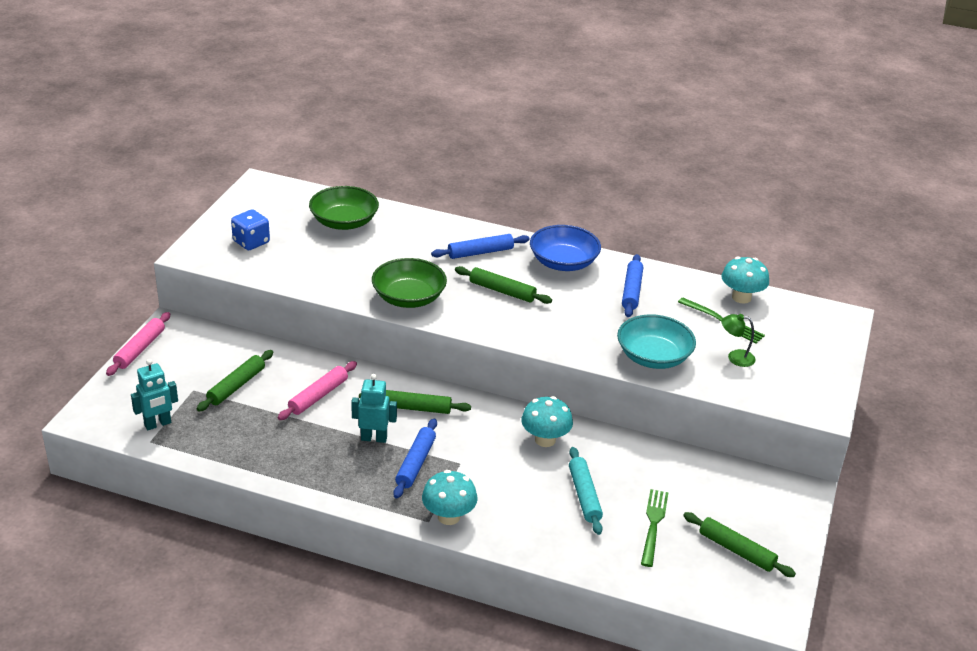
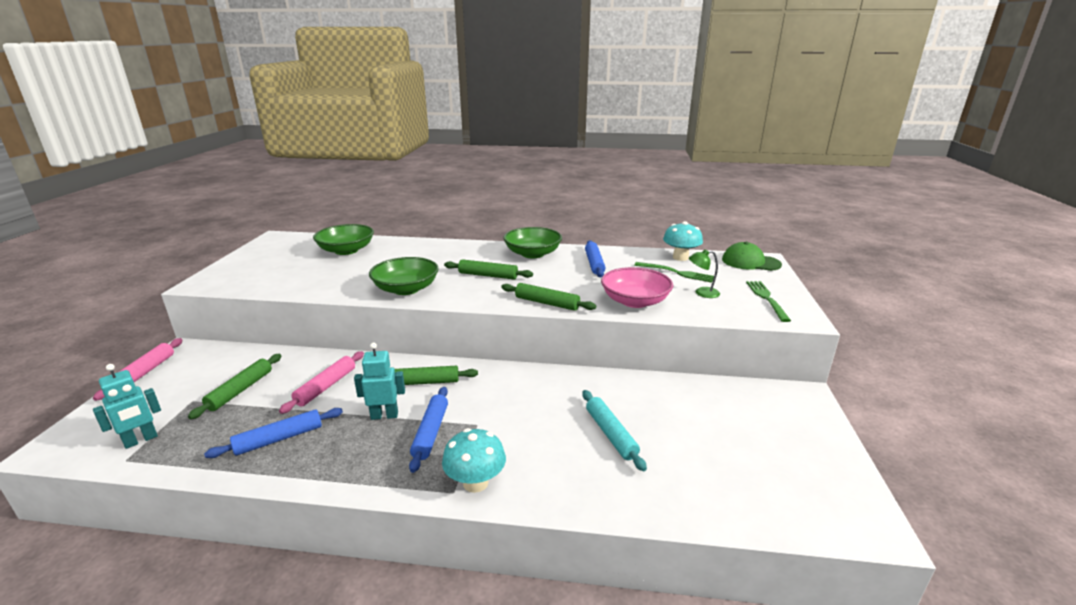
camera: 10 degrees left, 10 degrees down
(251, 242) = (261, 270): blue dice -> none
(480, 252) = (463, 255): blue rolling pin -> blue rolling pin (279, 439)
(545, 440) = (554, 390): turquoise mushroom -> none
(563, 262) = (532, 254): blue bowl -> green bowl
(653, 357) = (635, 301): turquoise bowl -> pink bowl
(653, 524) = (691, 450): green fork -> green fork (766, 299)
(736, 550) = (785, 461): green rolling pin -> green rolling pin (547, 303)
(824, 319) = (750, 262): none -> green cap

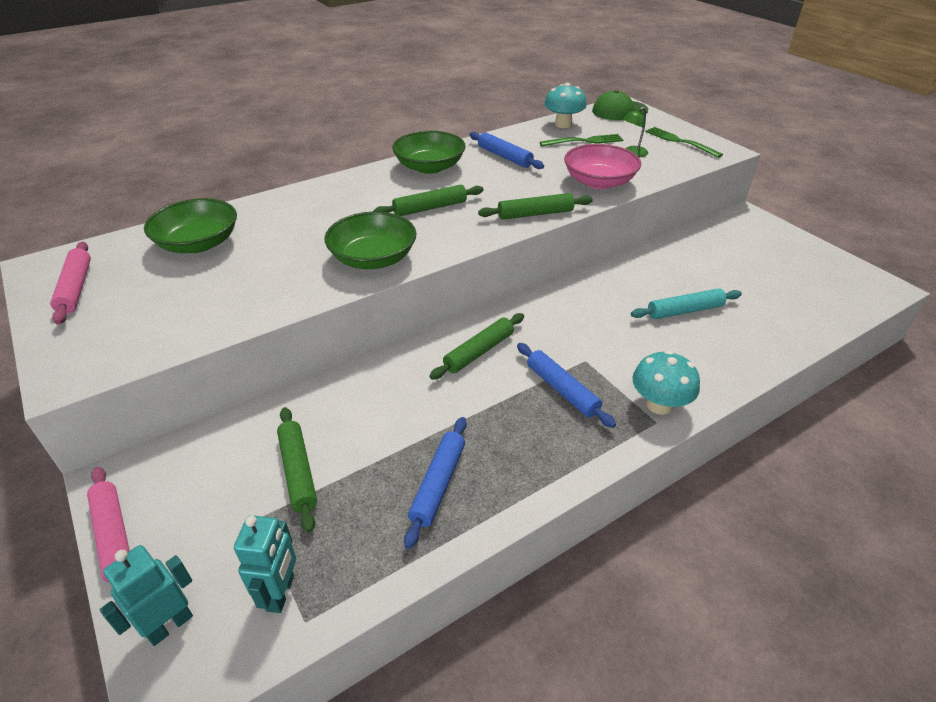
camera: 40 degrees left, 15 degrees up
(326, 386) = (390, 410): pink rolling pin -> pink rolling pin (75, 288)
(384, 415) = (498, 401): turquoise robot -> turquoise robot (170, 625)
(610, 434) = (685, 311): turquoise rolling pin -> turquoise rolling pin turned 45 degrees counterclockwise

